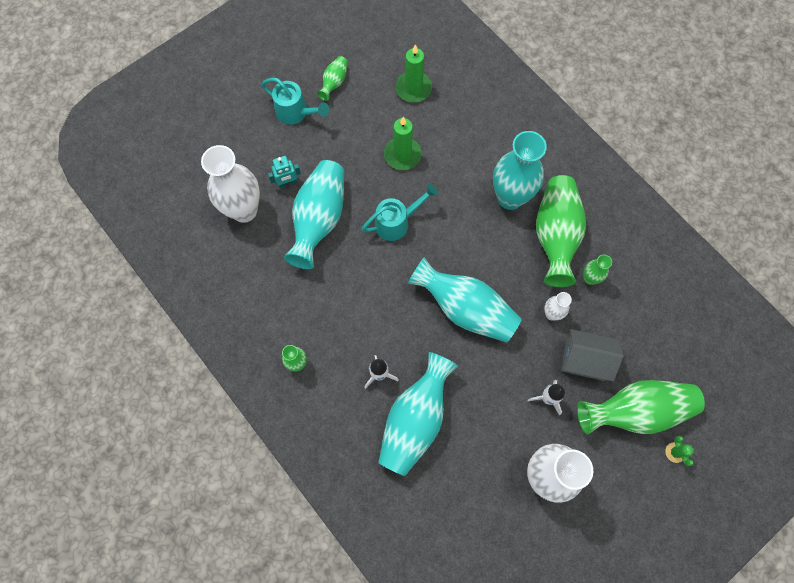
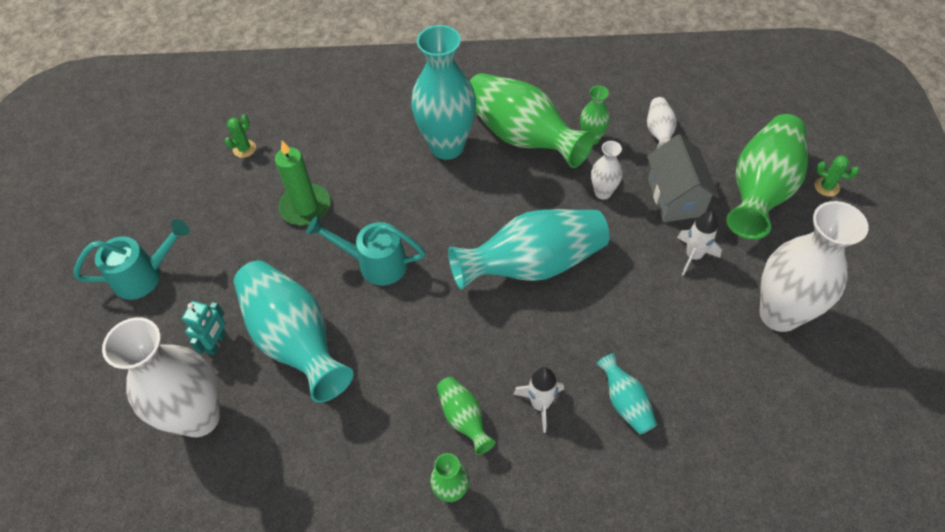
camera: 50 degrees left, 15 degrees down
(334, 83) = (155, 214): green vase -> green vase (464, 418)
(396, 222) = (375, 263): turquoise watering can -> turquoise watering can turned 90 degrees counterclockwise
(413, 88) = (244, 149): green candle -> green cactus
(415, 420) = (625, 402): turquoise vase -> turquoise vase, size x0.47
(584, 360) = (675, 197): grey house -> grey house turned 60 degrees counterclockwise
(631, 317) = (659, 133): none -> white vase

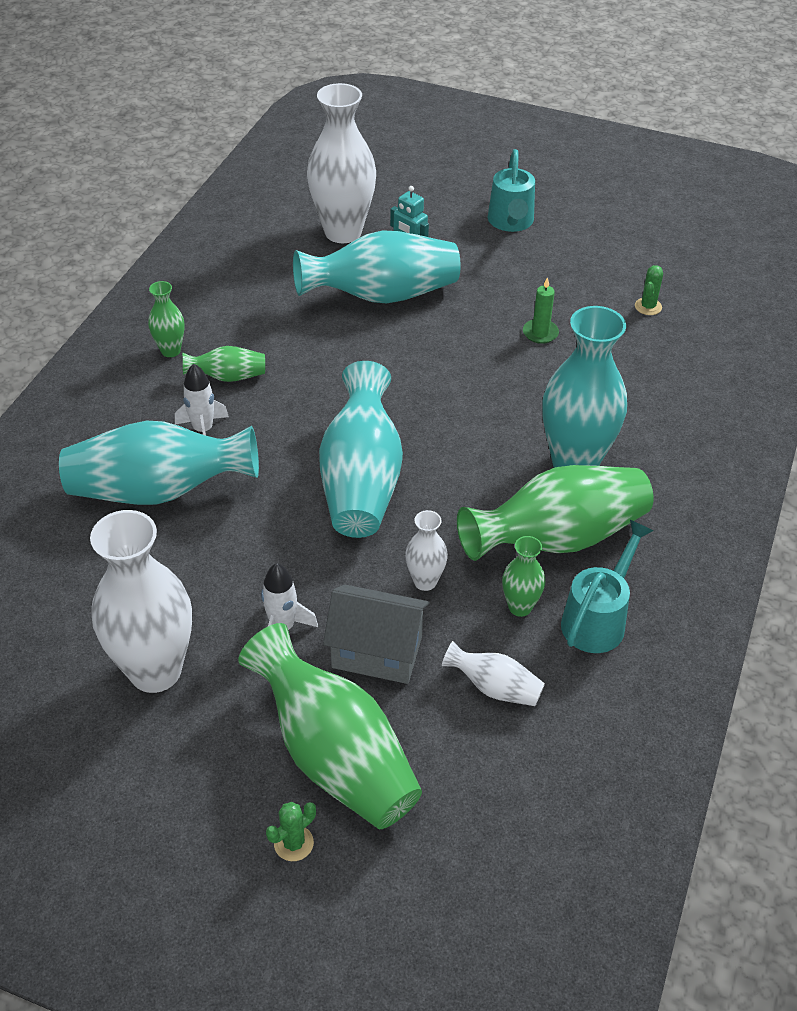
camera: 110 degrees right, 10 degrees down
(244, 149) = (648, 307): green cactus -> green cactus turned 60 degrees clockwise
(305, 207) = (540, 333): green candle -> green candle, size x0.61
(375, 263) = (436, 364): turquoise watering can -> turquoise watering can (598, 619)
(625, 402) = (159, 490): turquoise vase -> turquoise vase, size x2.12

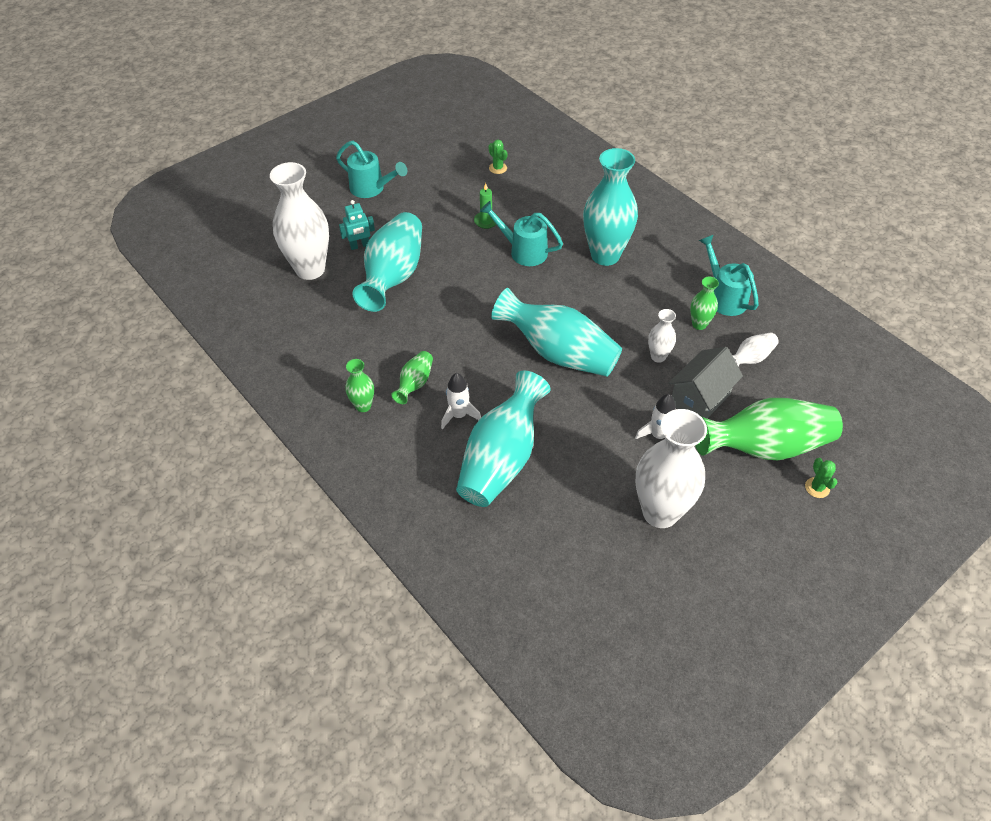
camera: 60 degrees left, 5 degrees up
(515, 385) = (523, 251): none -> turquoise watering can
(557, 538) = (657, 287): green vase -> none

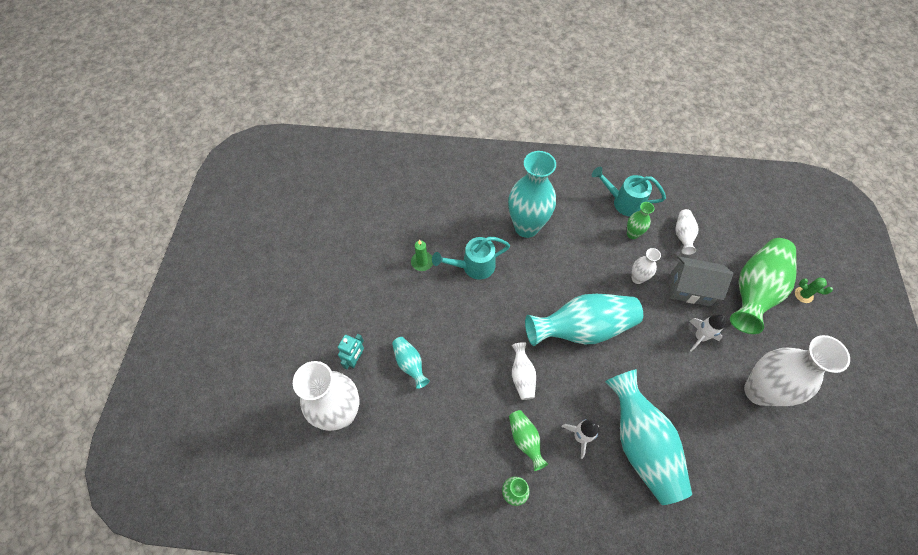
camera: 45 degrees left, 10 degrees up
(371, 188) = (307, 301): turquoise watering can -> none
(393, 276) = (410, 364): turquoise vase -> turquoise vase, size x0.47
(466, 345) = (522, 376): none -> white vase
(498, 168) = (381, 210): green cactus -> none
(700, 399) = (690, 289): grey house -> grey house turned 75 degrees counterclockwise

